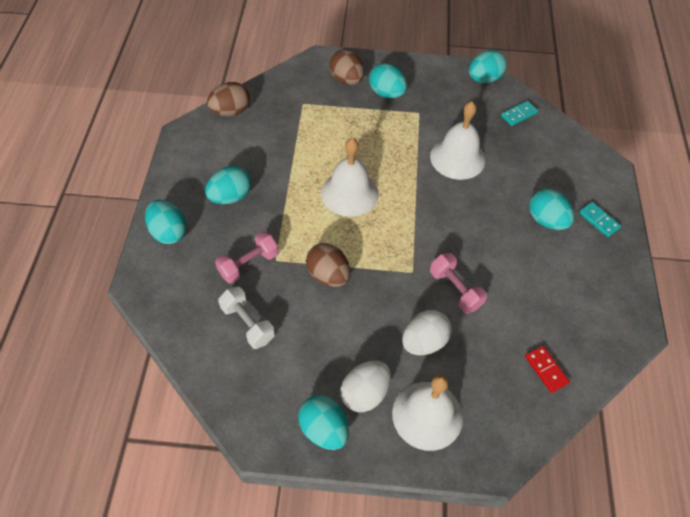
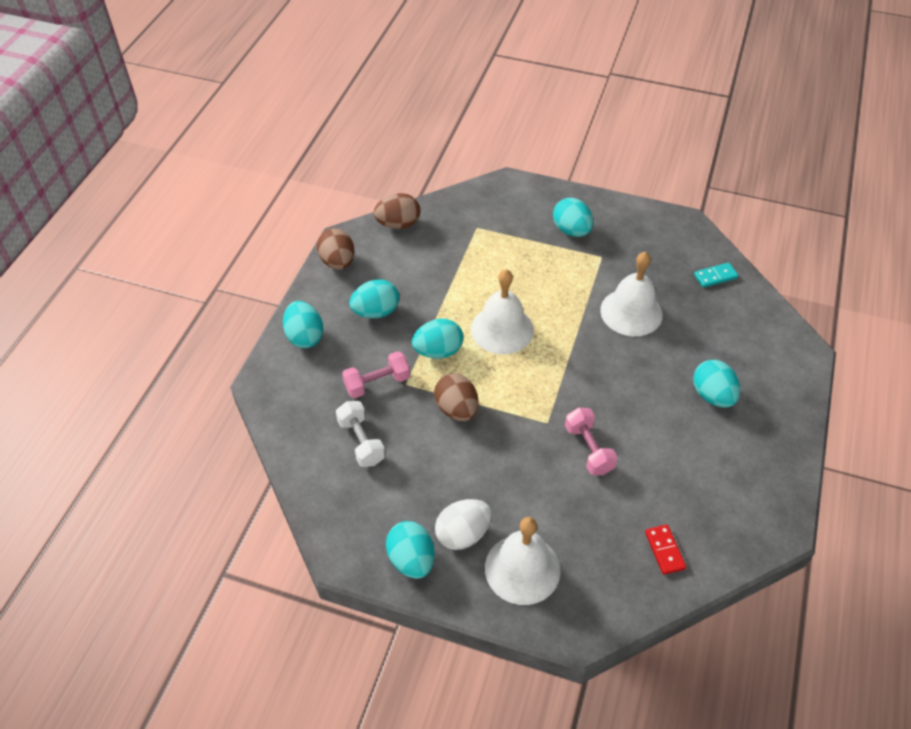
camera: 15 degrees right, 5 degrees down
(346, 80) = (531, 209): brown egg -> brown egg (338, 262)
(424, 342) = (539, 495): white egg -> none
(484, 79) = (686, 231): turquoise egg -> turquoise egg (438, 351)
(598, 220) = (773, 406): turquoise domino -> none

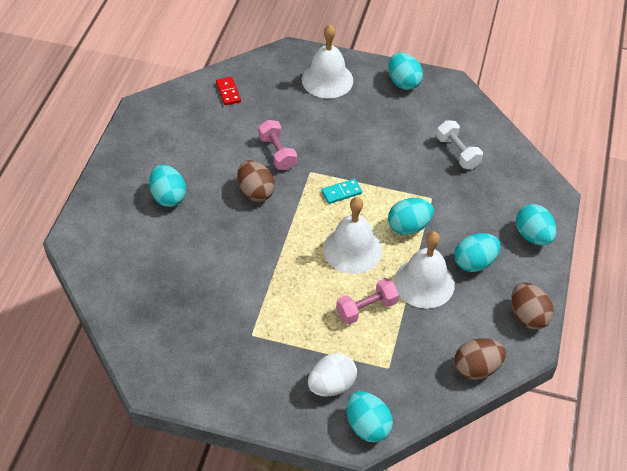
camera: 175 degrees right, 0 degrees up
(377, 383) = (456, 197): pink dumbbell -> pink dumbbell (366, 308)
(456, 409) = (385, 179): brown egg -> brown egg (255, 192)
(463, 534) = (370, 97): white egg -> white egg (331, 385)
(571, 230) = (282, 367): turquoise egg -> turquoise egg (367, 426)
(631, 312) = (228, 271): white bell -> white bell (424, 283)
(715, 276) = (135, 315): turquoise domino -> turquoise domino (341, 192)

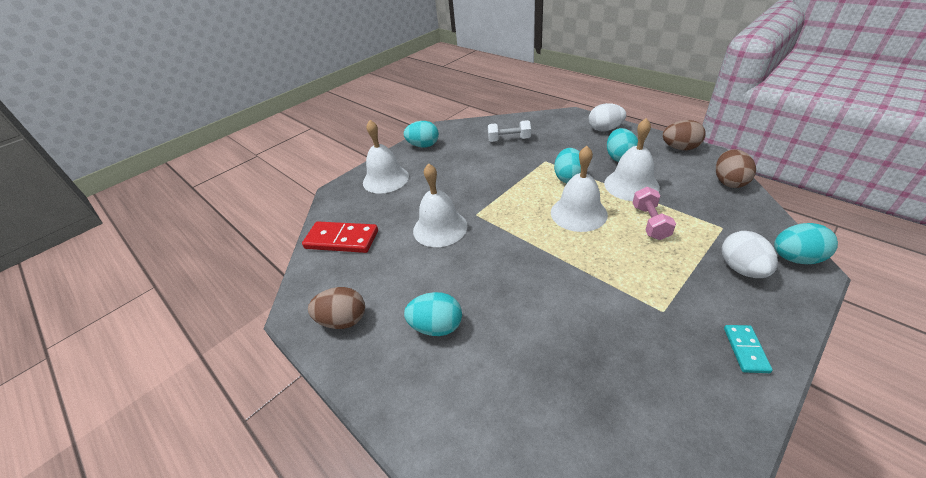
camera: 55 degrees left, 10 degrees down
(228, 92) = (341, 240): red domino -> red domino, size x1.90
(255, 192) = (476, 255): brown egg -> brown egg (343, 320)
(277, 153) = (440, 228): pink dumbbell -> white bell
(341, 192) = (511, 203): turquoise domino -> turquoise domino (745, 350)
(533, 236) = (604, 129): turquoise egg -> white egg

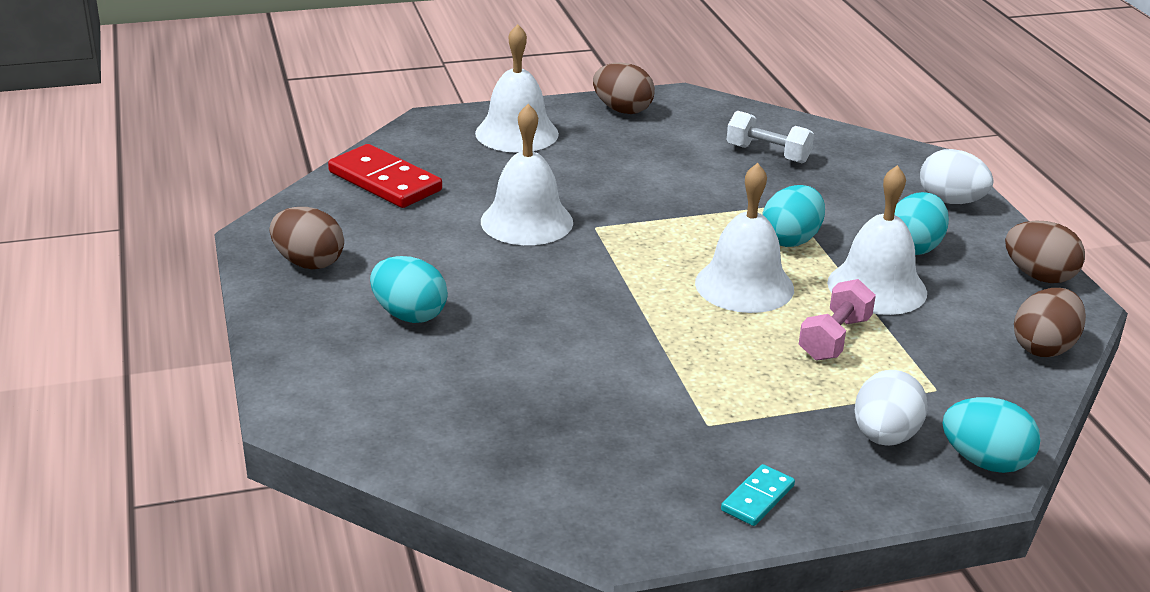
camera: 25 degrees right, 10 degrees down
(423, 145) = (622, 110): turquoise egg -> brown egg

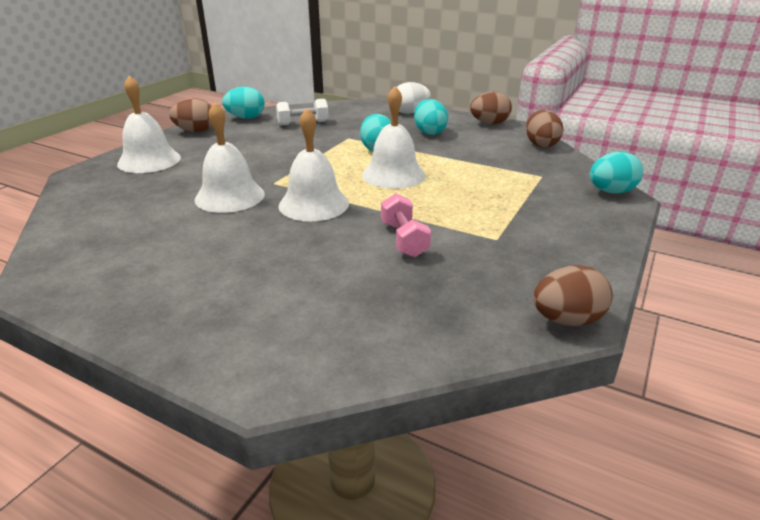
camera: 45 degrees left, 0 degrees up
(308, 263) = (109, 285): brown egg -> brown egg (567, 320)
(384, 181) = (95, 215): red domino -> none
(409, 315) = (240, 277): turquoise egg -> turquoise egg (246, 118)
(758, 498) = (580, 257): turquoise domino -> none
(834, 338) = (470, 177): pink dumbbell -> pink dumbbell (404, 239)
(877, 287) = (445, 151): white bell -> white bell (313, 204)
(885, 437) = (564, 202): white egg -> none

